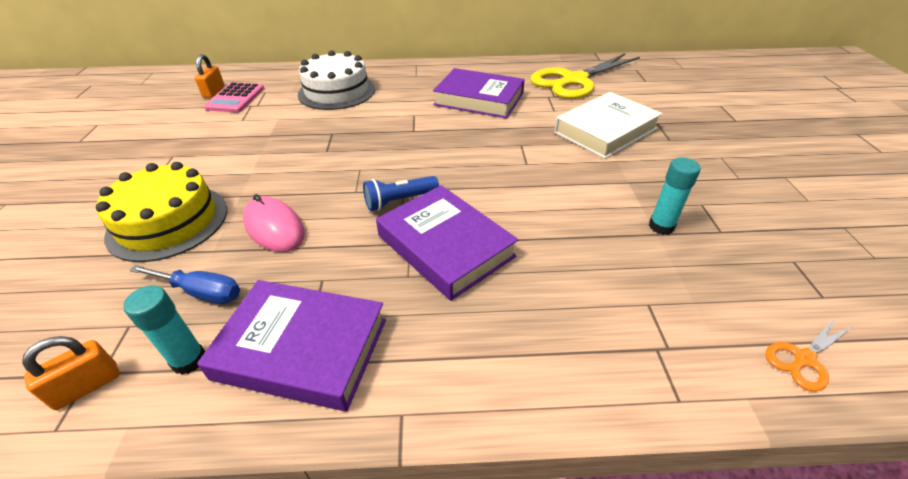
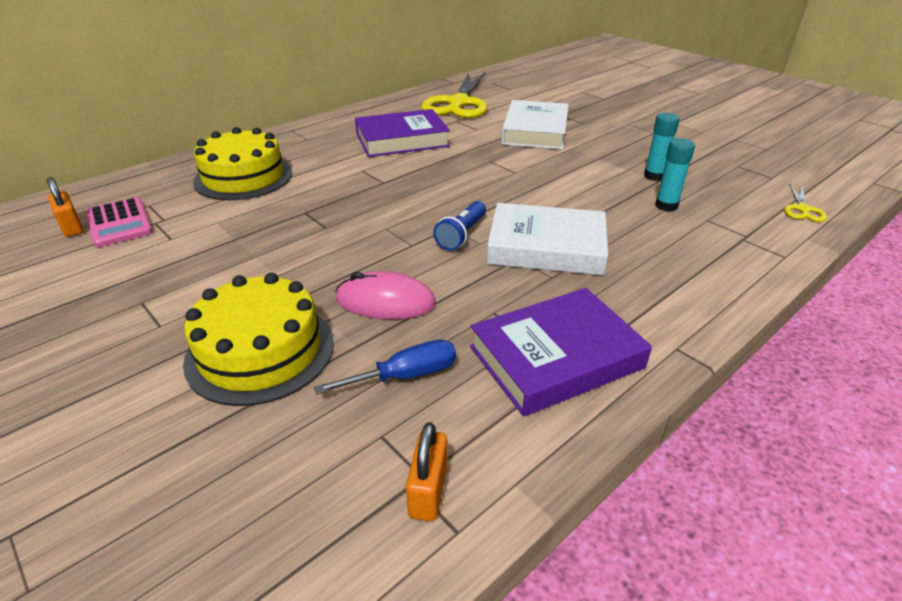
camera: 40 degrees left, 5 degrees down
(189, 360) = (484, 418): turquoise glue stick -> turquoise glue stick (666, 206)
(337, 92) = (243, 177): white cake -> yellow cake
(445, 246) = (546, 247): purple book -> white book
(803, 359) = (802, 209): orange scissors -> yellow scissors

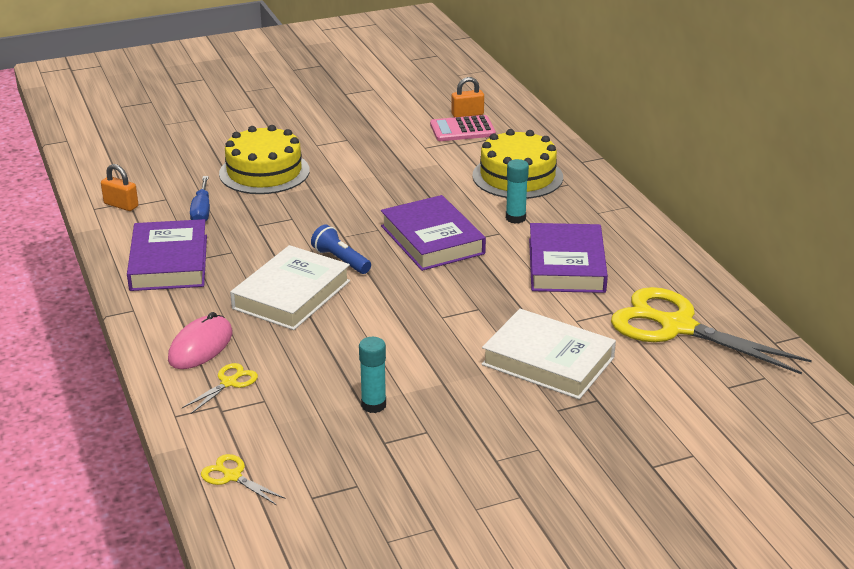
camera: 110 degrees right, 5 degrees down
(385, 301) = (278, 215): pink mouse -> pink mouse (200, 346)
(392, 196) = (432, 240): none -> purple book
(666, 206) = (307, 385): turquoise glue stick -> turquoise glue stick (515, 218)
(710, 242) = (229, 382): none -> yellow scissors

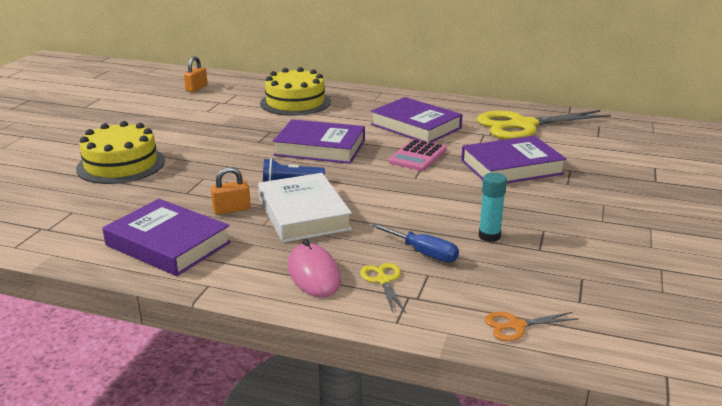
camera: 50 degrees left, 5 degrees down
(121, 205) = (38, 233): orange padlock -> orange padlock (231, 209)
(201, 211) = (122, 205): blue screwdriver -> blue screwdriver (424, 253)
(232, 476) = (516, 326): yellow scissors -> orange scissors
(462, 130) = (211, 95): pink calculator -> pink calculator (418, 156)
(515, 218) = (340, 119): turquoise glue stick -> none
(548, 361) = (511, 167): white book -> purple book

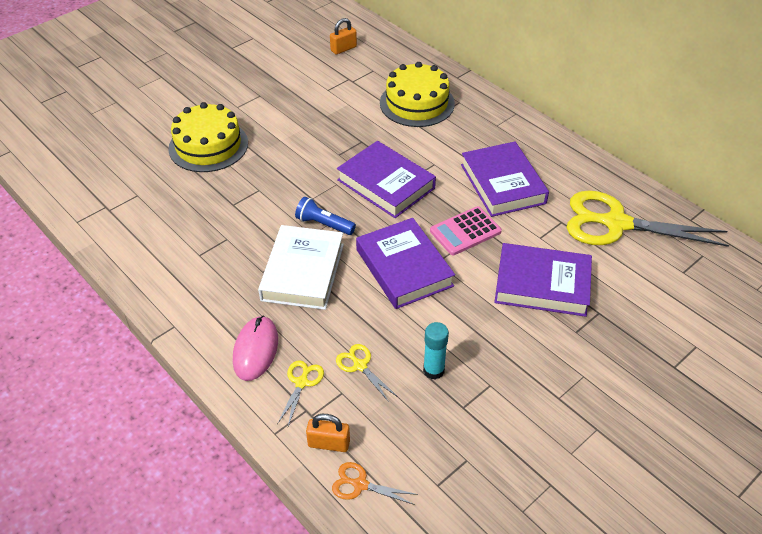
camera: 30 degrees right, 20 degrees up
(168, 244) = (178, 265): purple book -> purple book (404, 268)
(231, 209) = (251, 242): orange padlock -> orange padlock (329, 443)
(424, 253) = (360, 365): blue screwdriver -> yellow scissors

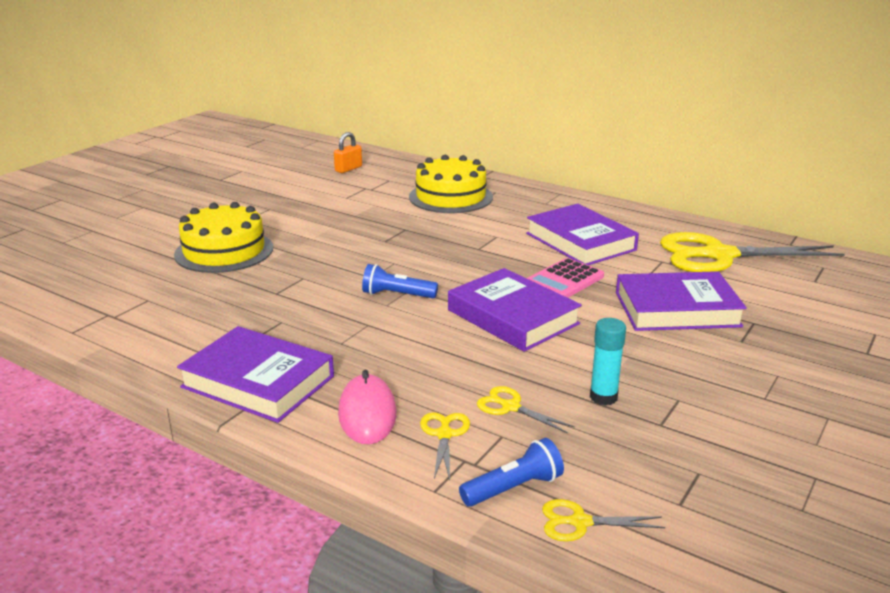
camera: 15 degrees left, 20 degrees down
(303, 272) = (392, 336): white book -> none
(329, 443) = (513, 488): orange padlock -> blue flashlight
(360, 484) = (580, 522): orange scissors -> yellow scissors
(386, 184) = (452, 256): purple book -> purple book (258, 382)

